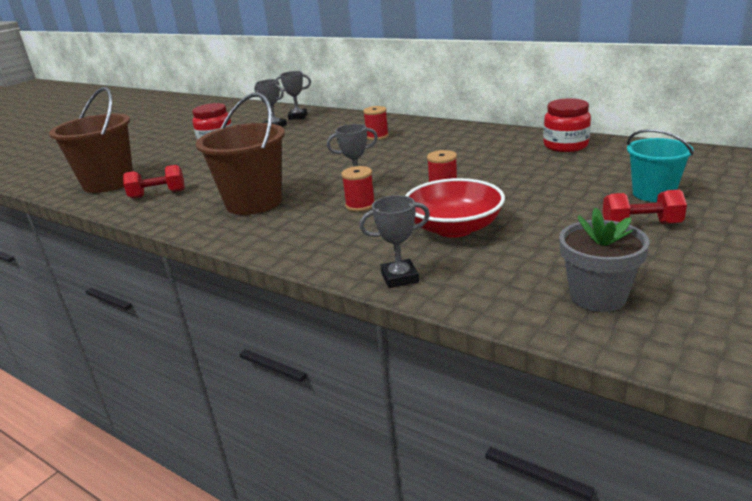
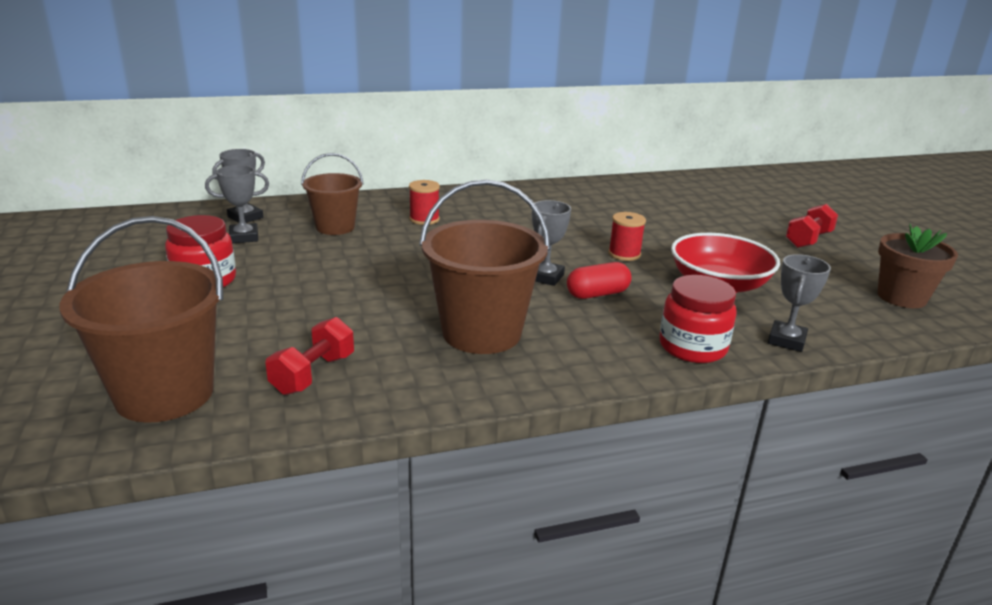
camera: 55 degrees left, 0 degrees up
(323, 130) = (335, 227): none -> brown bucket
(360, 205) = (597, 294): red spool -> red capsule
(565, 146) = (621, 190): red jar -> red jar (692, 347)
(598, 296) = (901, 297): grey flower pot -> brown flower pot
(653, 194) = (762, 215): turquoise bucket -> none

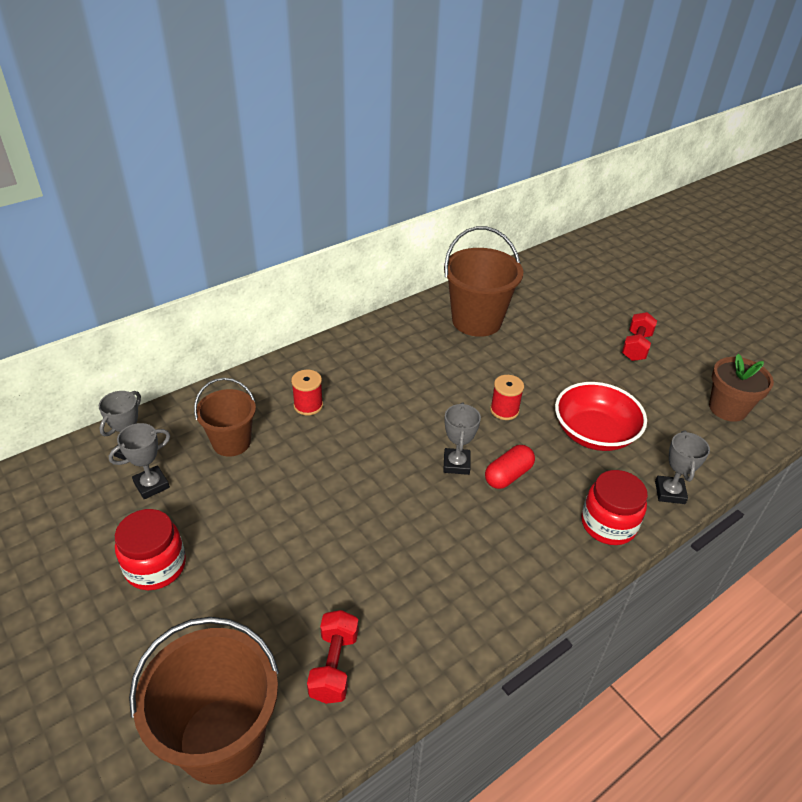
camera: 20 degrees left, 15 degrees up
(481, 333) = (442, 560): brown bucket -> brown bucket (476, 321)

